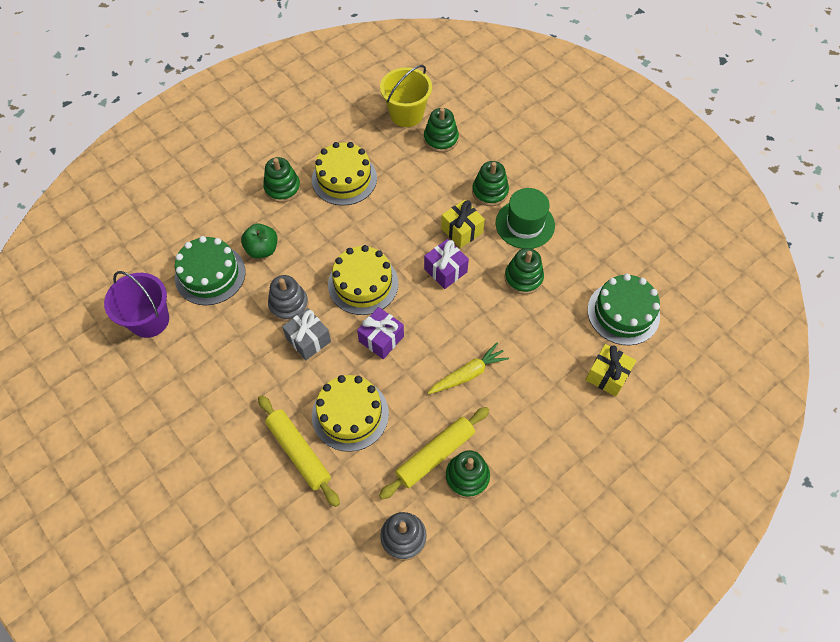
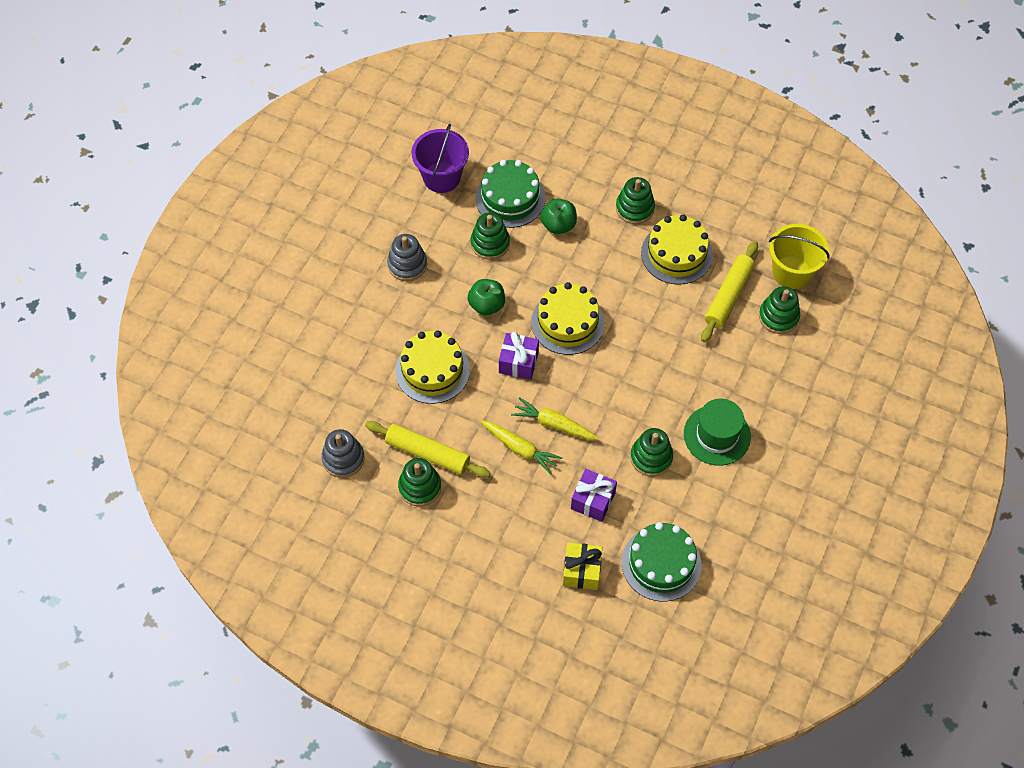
camera: 65 degrees right, 0 degrees up
(289, 305) = (513, 273): grey stacking toy -> grey stacking toy (407, 264)
(299, 452) = (379, 347): yellow rolling pin -> yellow rolling pin (728, 296)
(308, 340) = (487, 305): grey gift -> green apple
(445, 270) = (621, 385): purple gift -> purple gift (593, 500)
(457, 337) = (554, 424): none -> yellow carrot
(462, 231) = (675, 381): yellow gift -> none
(490, 192) = (738, 388): green stacking toy -> green stacking toy (490, 243)

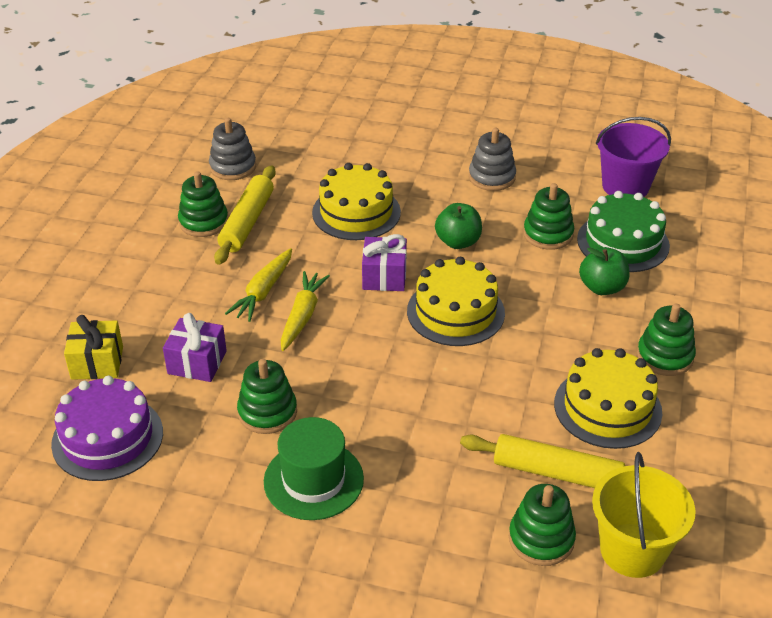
camera: 80 degrees right, 20 degrees down
(661, 563) = (107, 438): green cake -> purple cake

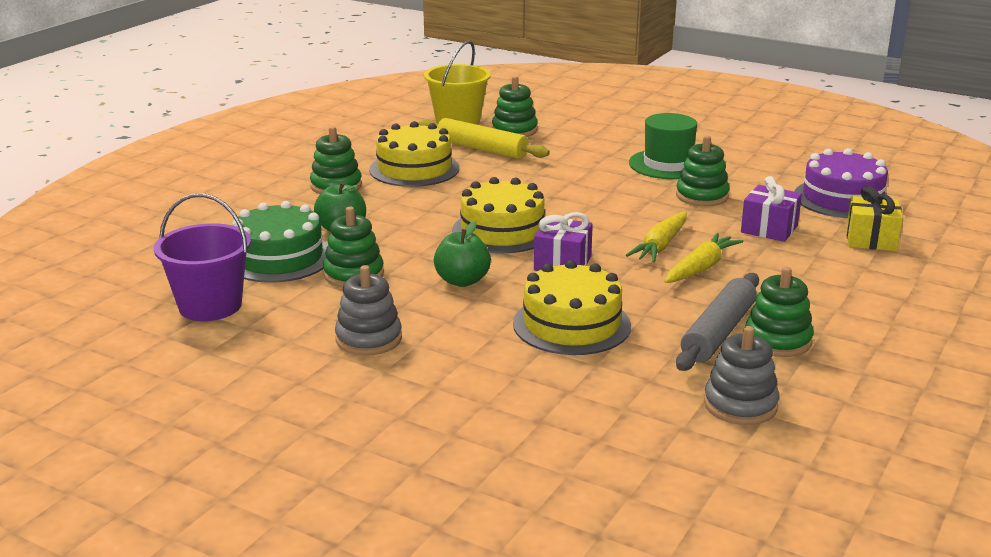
camera: 165 degrees left, 15 degrees down
(247, 222) = (718, 333): yellow rolling pin -> grey rolling pin

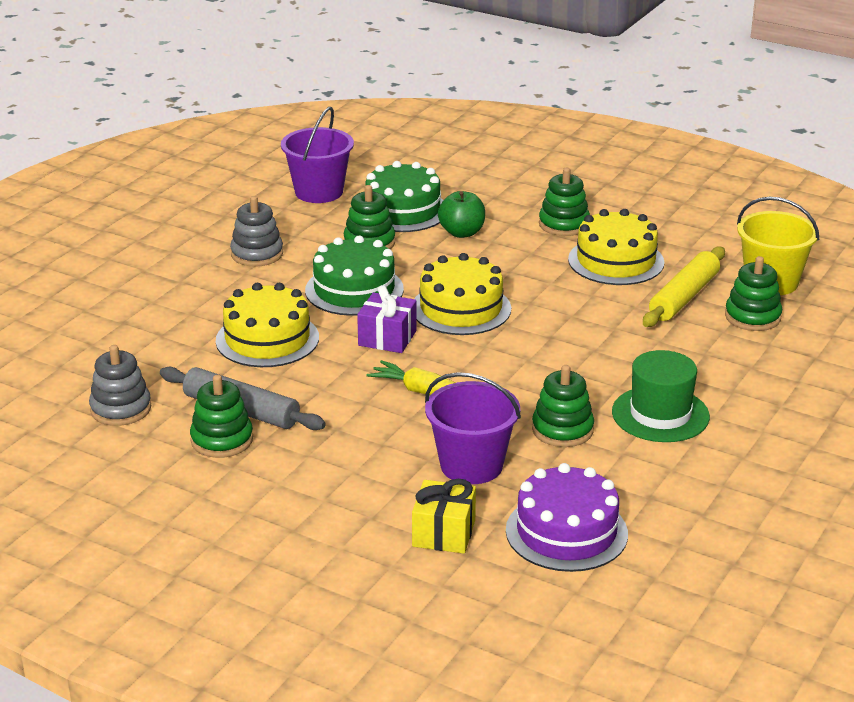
camera: 90 degrees right, 5 degrees up
(462, 281) = (354, 290): green apple -> green cake
(700, 268) = (374, 412): yellow carrot -> none
(769, 229) = (471, 465): purple gift -> purple bucket

